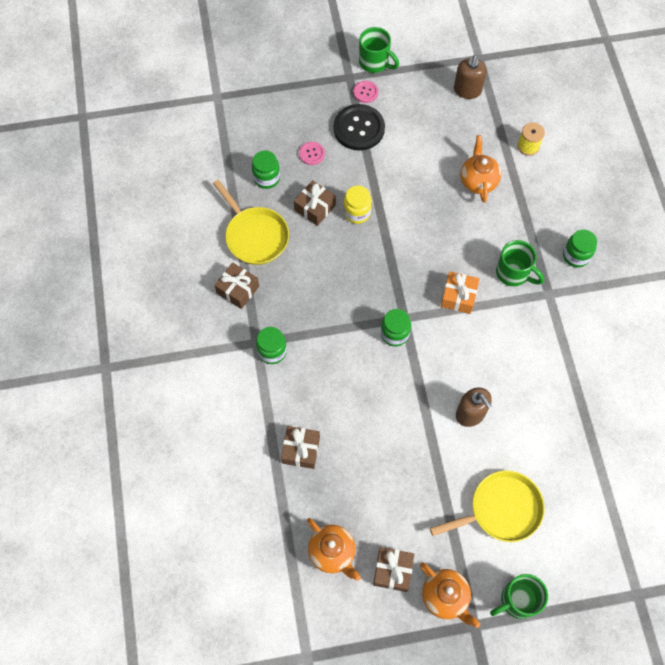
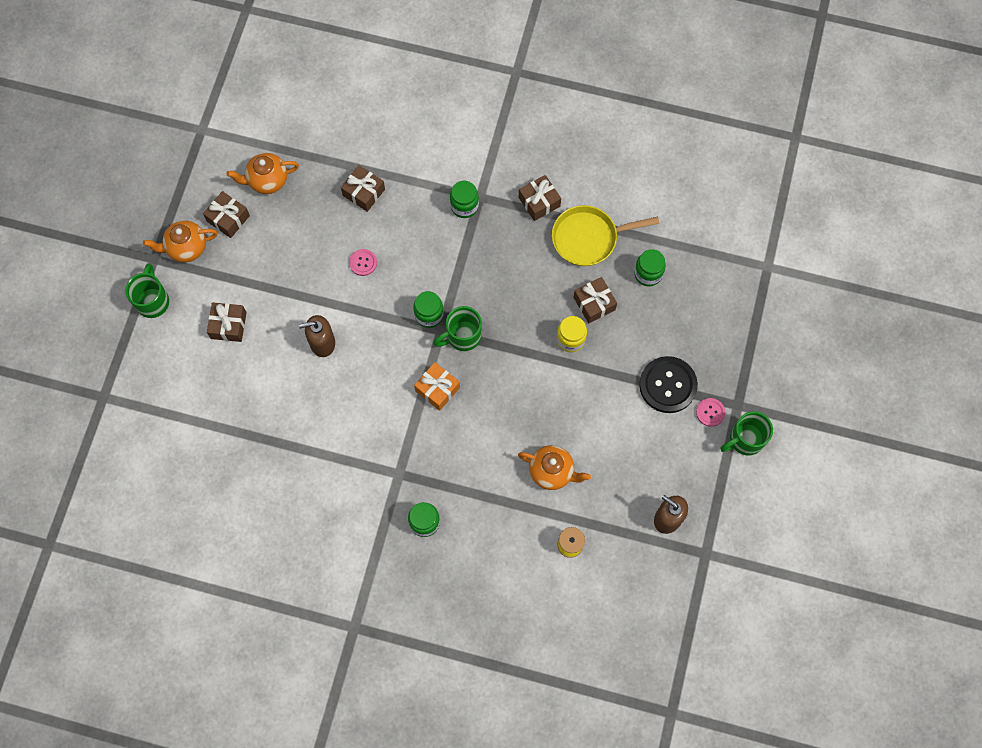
camera: 115 degrees right, 5 degrees up
(312, 154) = (657, 327): pink button -> pink button (363, 263)
(501, 509) = (228, 325): yellow pan -> brown gift
(513, 273) = (436, 452): green mug -> green mug (462, 336)

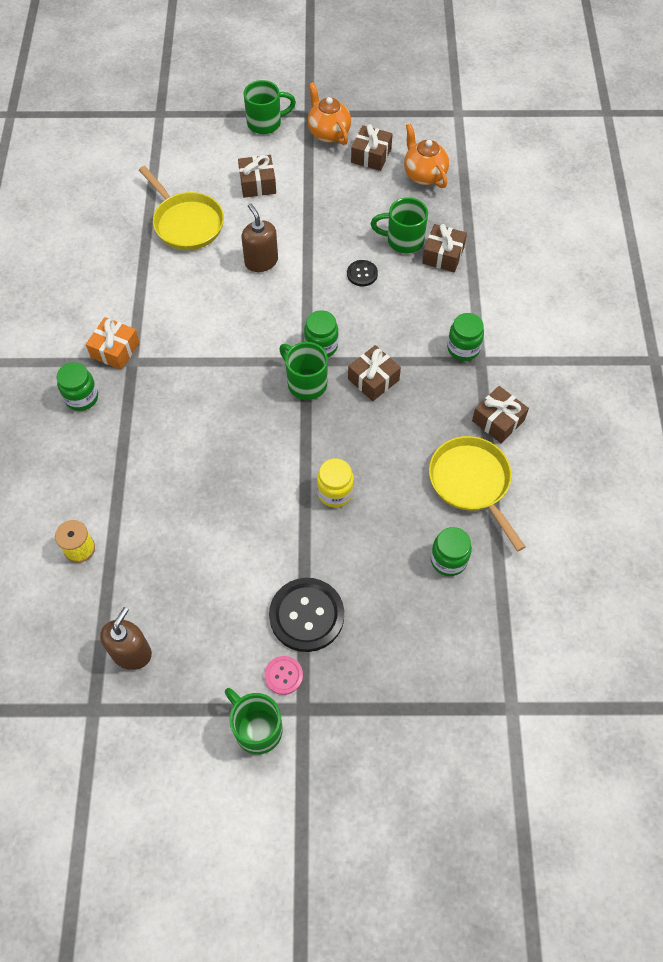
camera: 75 degrees right, 10 degrees down
(255, 398) = (186, 223): none -> yellow pan
(337, 219) = (403, 240): none -> green mug
(363, 263) = (362, 274): pink button -> black button
(437, 389) = (237, 374): orange gift -> orange gift (115, 350)
(552, 472) = (165, 510): orange teapot -> none
(594, 303) = (389, 508): brown gift -> brown gift (373, 379)

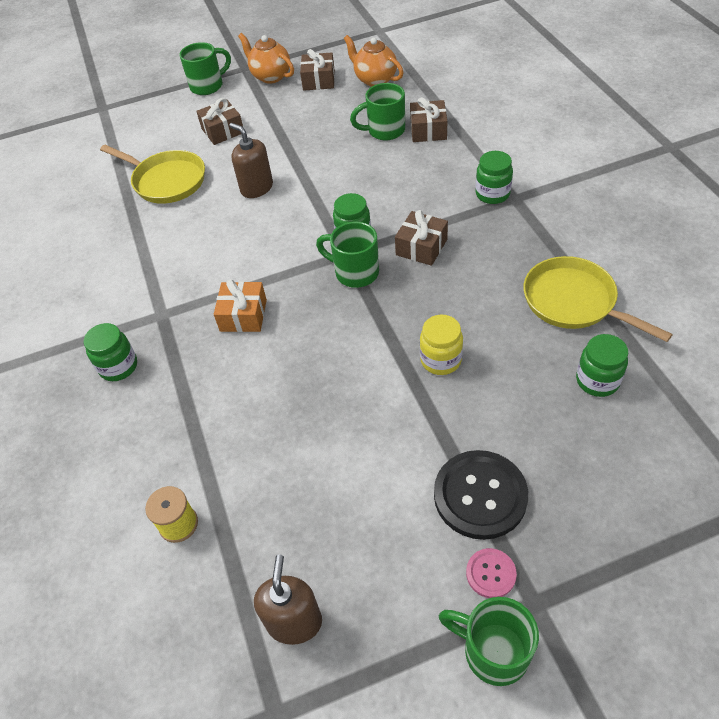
camera: 15 degrees left, 10 degrees down
(115, 350) = (138, 310): orange gift -> orange gift (243, 315)
(362, 274) = (360, 167): black button -> none
(498, 420) = (564, 240): brown gift -> none

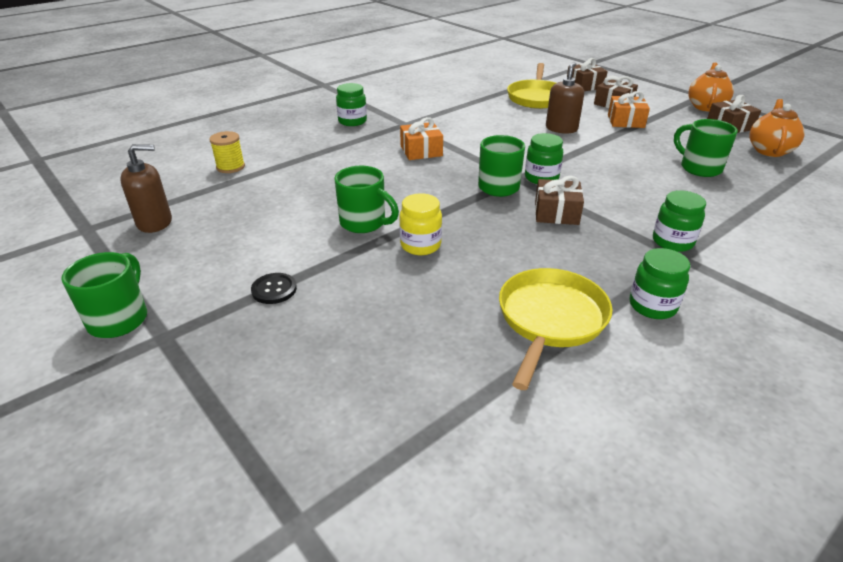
camera: 65 degrees right, 15 degrees down
(208, 86) = (660, 88): green mug -> green mug (364, 223)
(268, 138) = (625, 121): none -> orange gift
(428, 130) = (729, 190): brown gift -> brown gift (584, 85)
(480, 495) = (274, 289): black button -> black button, size x0.50
(491, 574) = (194, 307): pink button -> none
(597, 381) = (441, 350): green jar -> green jar (652, 306)

